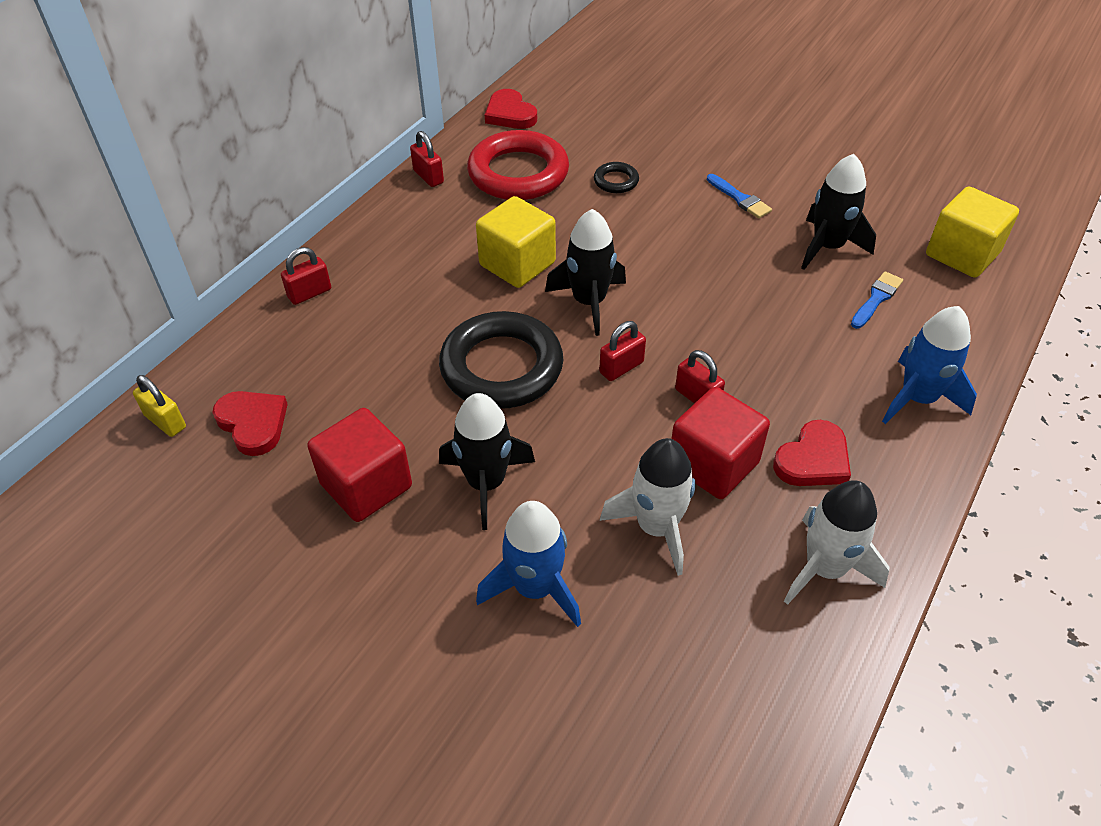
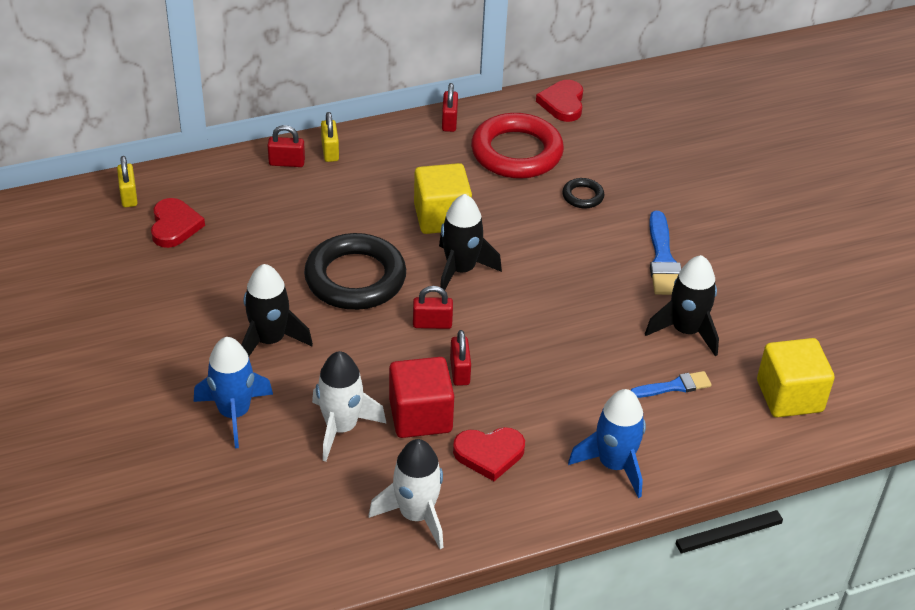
camera: 35 degrees right, 5 degrees down
(343, 260) = (330, 151): none -> yellow padlock
(366, 485) = (201, 299): red cube -> none
(740, 198) = (663, 259): blue brush -> blue brush, size x1.57

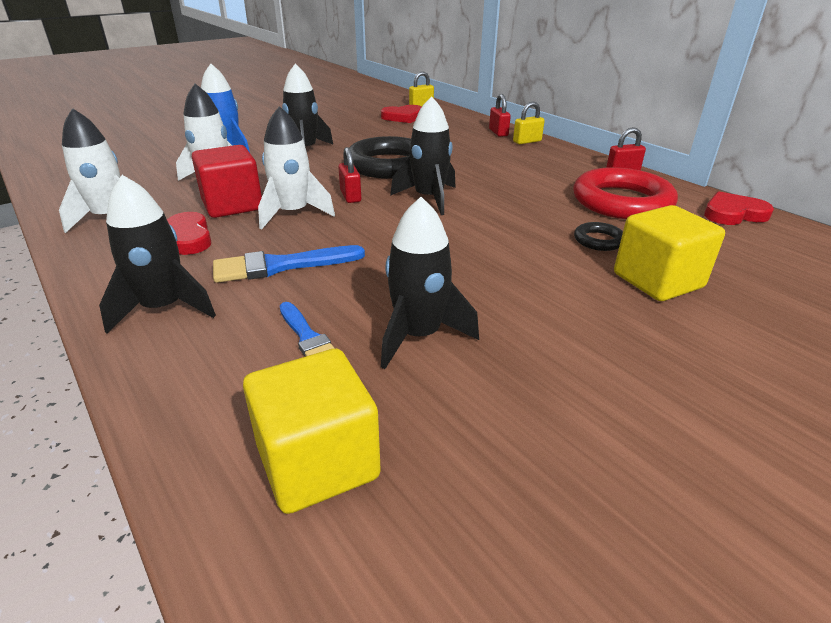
camera: 75 degrees right, 10 degrees down
(441, 217) = (492, 183): yellow cube -> yellow cube (657, 281)
(460, 371) = (293, 213): red padlock -> white rocket
(614, 465) = (163, 308): blue rocket -> black rocket
(663, 259) = (543, 303): blue brush -> blue brush (281, 266)

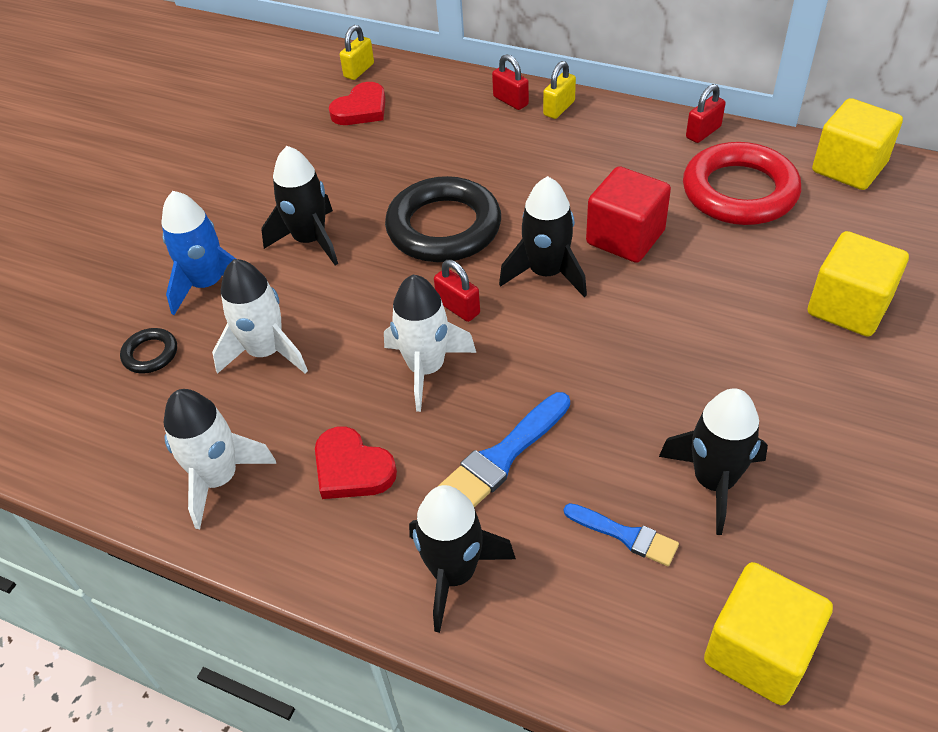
camera: 25 degrees left, 15 degrees up
(232, 205) = (340, 387): red cube -> red cube (625, 237)
(598, 240) = (762, 269): black ring -> black ring (150, 354)
(733, 214) = (849, 167): red heart -> yellow cube

